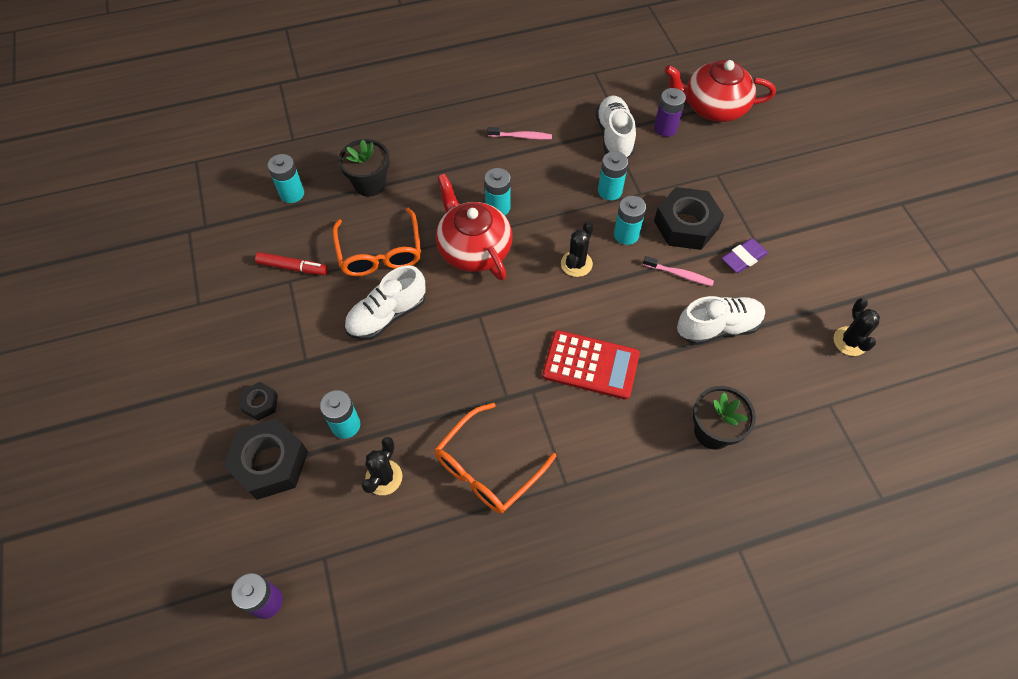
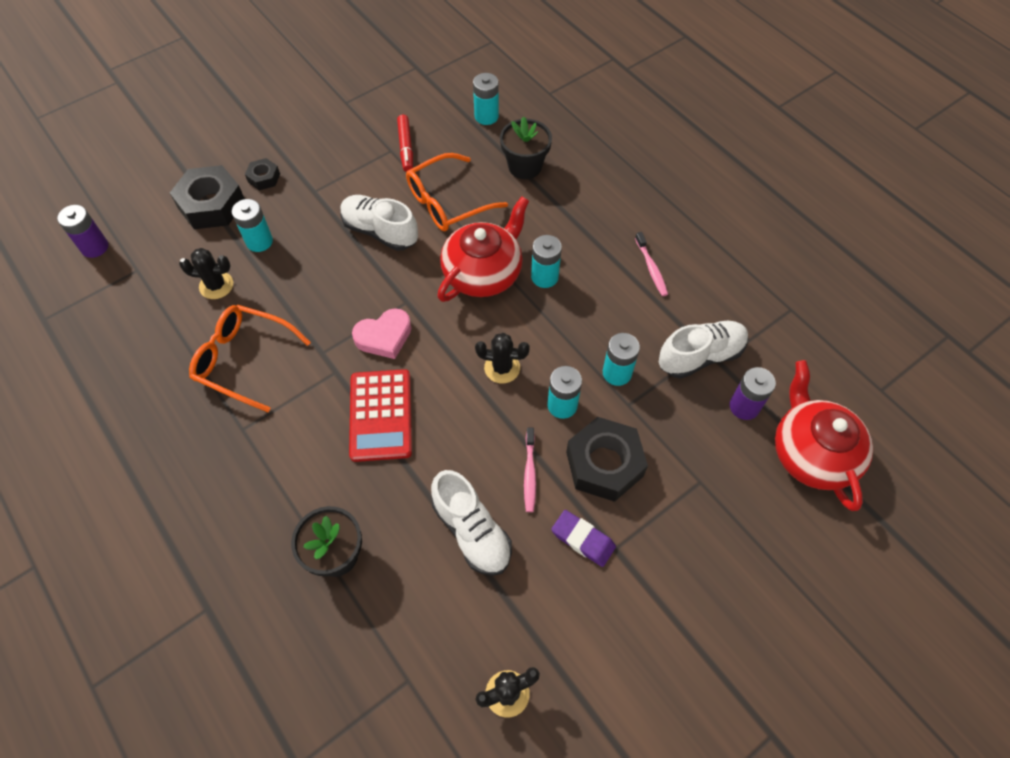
camera: 70 degrees right, 0 degrees up
(509, 342) = (384, 337): none -> pink heart

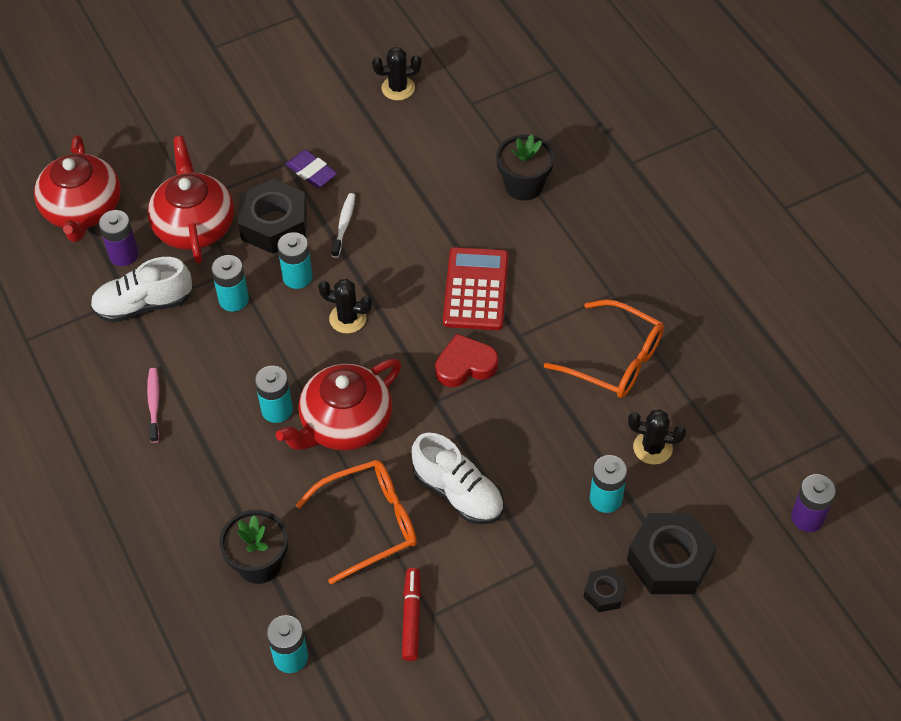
camera: 170 degrees left, 5 degrees down
(384, 337) = (465, 365): pink heart -> red heart
(472, 531) = (405, 188): white shoe -> none
(529, 474) = (344, 224): pink toothbrush -> white toothbrush
(687, 451) = (194, 225): none -> red teapot

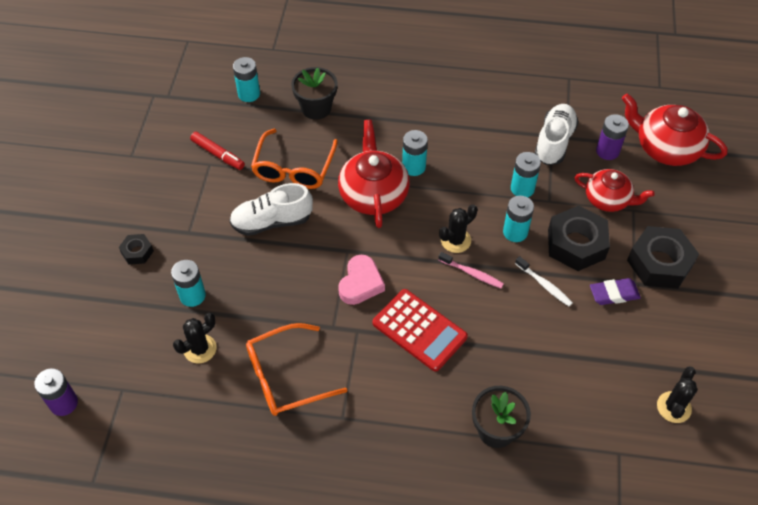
camera: 125 degrees right, 0 degrees up
(154, 404) = (469, 113): pink toothbrush -> pink toothbrush (472, 273)
(194, 225) = (608, 199): red teapot -> red teapot, size x0.67
(465, 365) = (360, 283): red heart -> pink heart
(670, 560) = (120, 300): black nut -> black nut (659, 263)

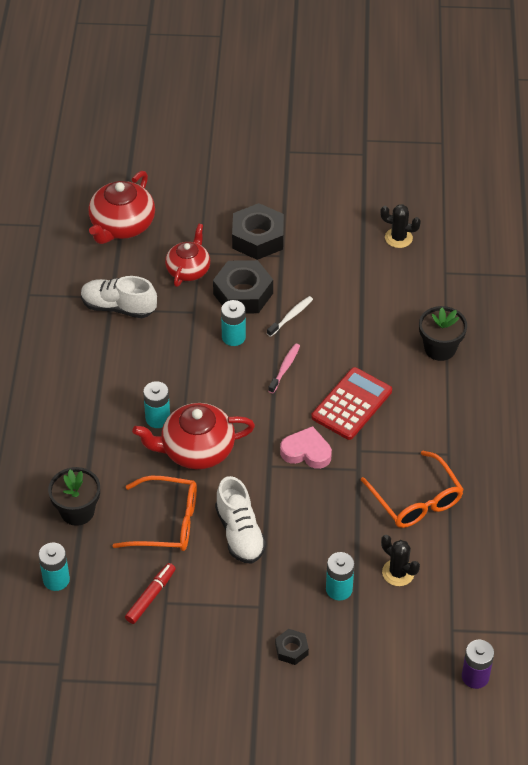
camera: 95 degrees left, 5 degrees down
(455, 240) = (248, 381): black cactus -> none
(522, 188) = (180, 332): turquoise battery -> none
(607, 151) = (128, 268): purple battery -> none
(614, 294) = (294, 269): purple eraser -> none

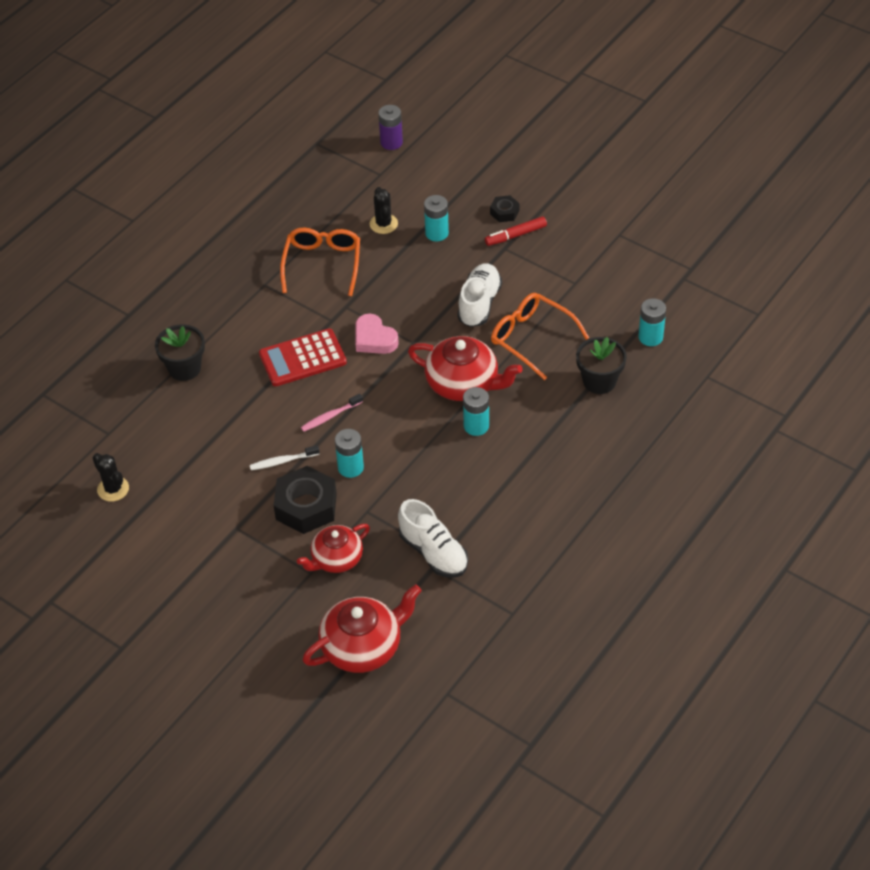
camera: 145 degrees left, 0 degrees up
(151, 596) = (583, 292): red marker -> red marker (515, 235)
(258, 238) = (242, 559): black nut -> none

